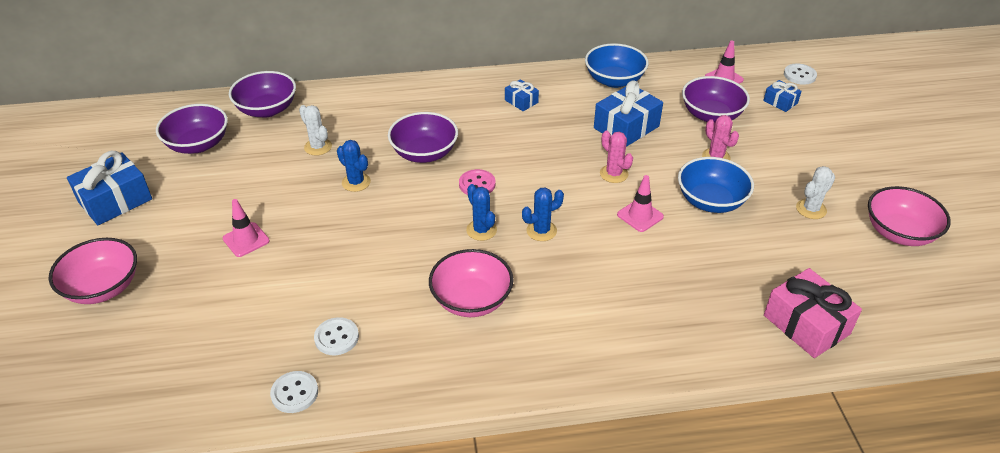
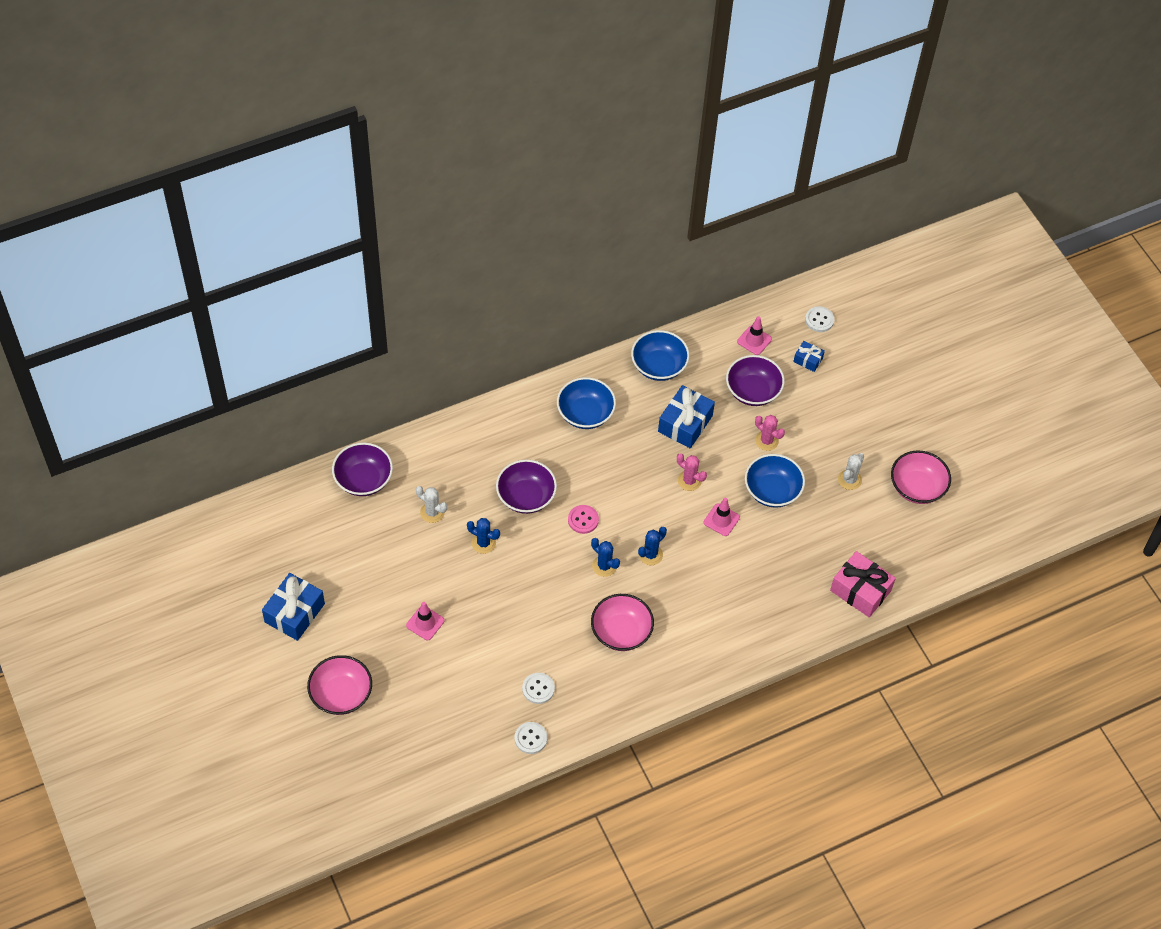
camera: 20 degrees left, 15 degrees up
(198, 144) = (326, 536): purple bowl -> none
(521, 101) = (585, 413): blue gift -> blue bowl

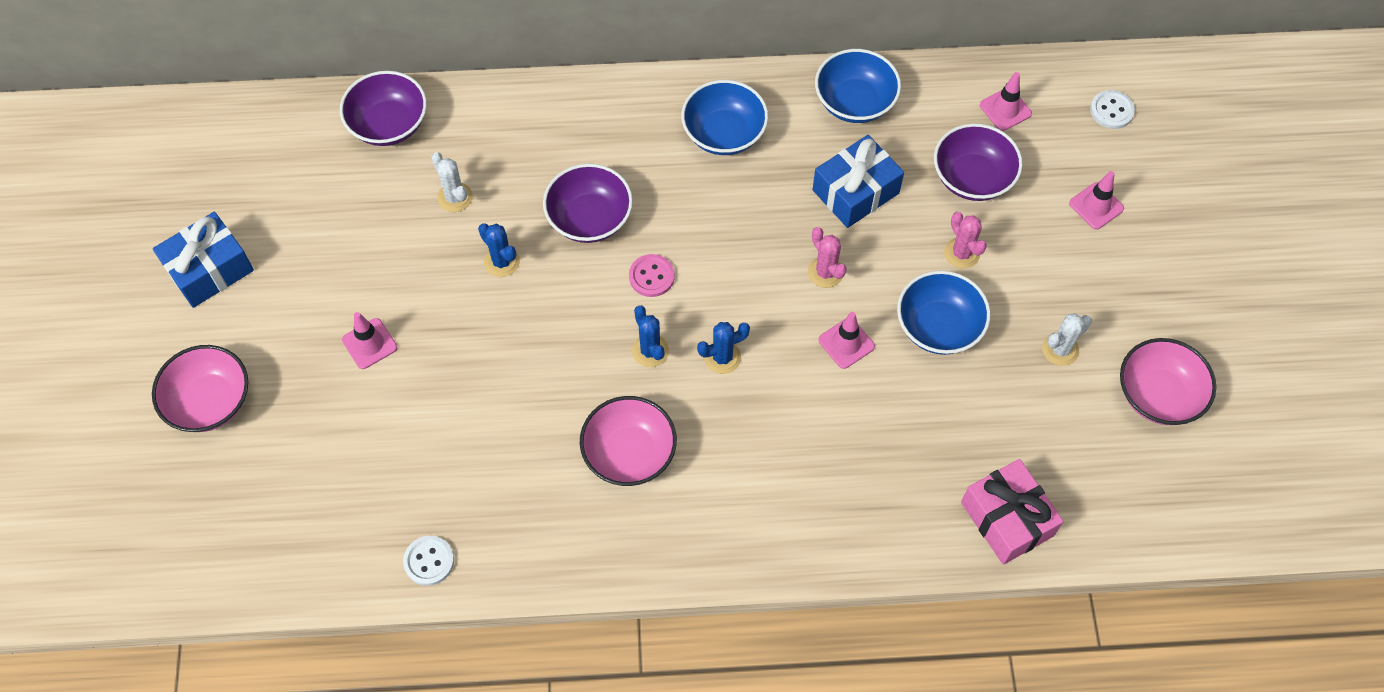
camera: 25 degrees right, 5 degrees up
(538, 689) = (475, 493): white button -> none
(808, 360) = (1071, 160): blue gift -> none
(834, 384) = (1096, 206): none -> pink traffic cone

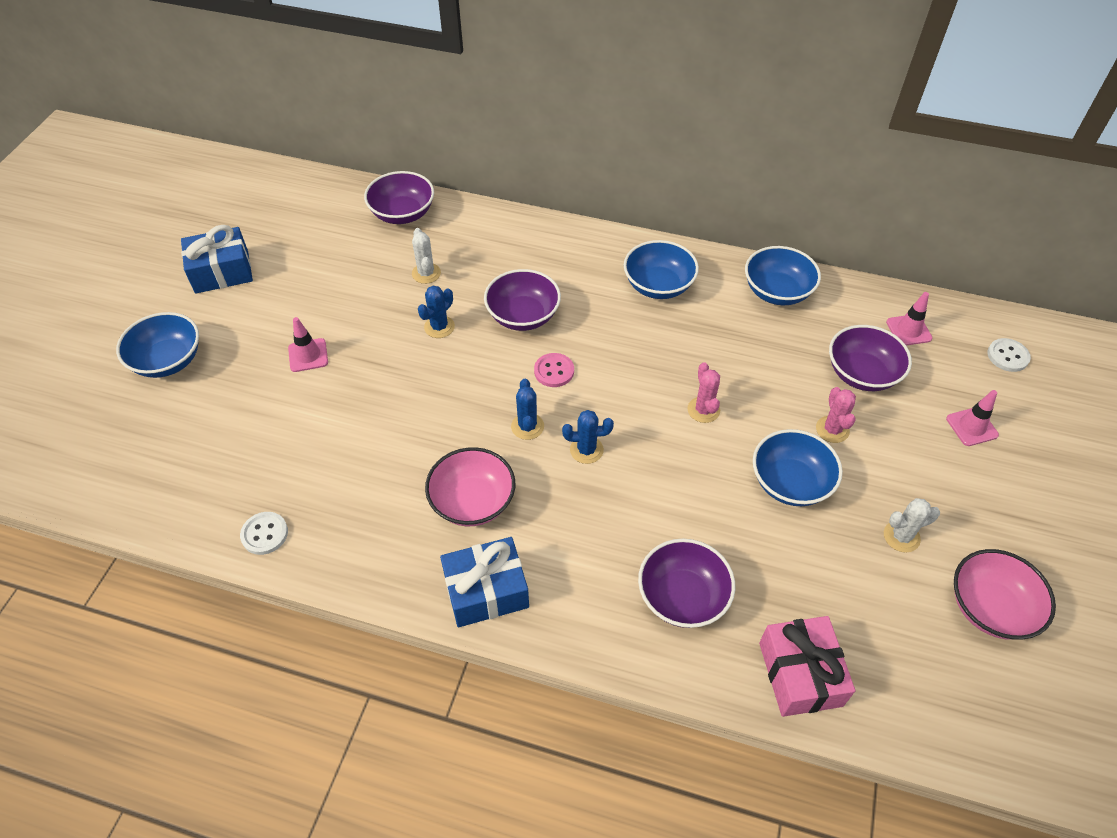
camera: 20 degrees right, 10 degrees down
(210, 402) = (168, 360): pink bowl -> blue bowl
(502, 262) = (439, 327): blue cactus -> blue cactus turned 60 degrees clockwise
(846, 343) = (700, 471): pink traffic cone -> none
(855, 191) = (753, 356): blue gift -> blue gift (486, 591)
(875, 481) = (682, 597): none -> purple bowl

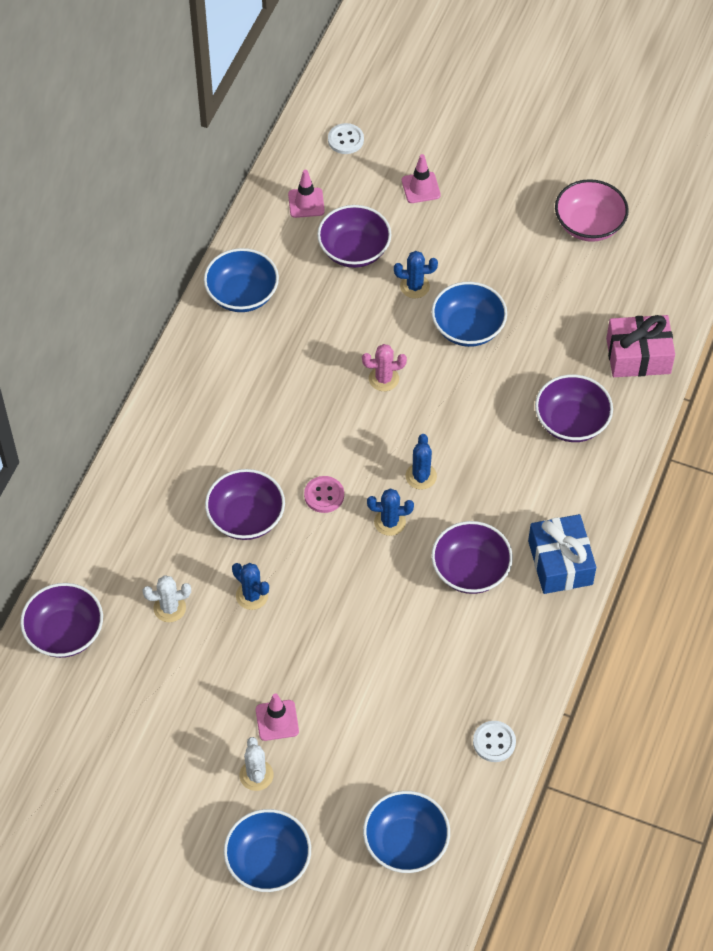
camera: 85 degrees left, 5 degrees up
(222, 272) = (135, 823): blue gift -> none
(472, 502) = (470, 570): pink bowl -> purple bowl
(658, 285) = (219, 393): blue bowl -> blue bowl (406, 843)
(832, 429) = (414, 286): pink cactus -> blue cactus
(901, 536) = (524, 264): white cactus -> white cactus (256, 775)

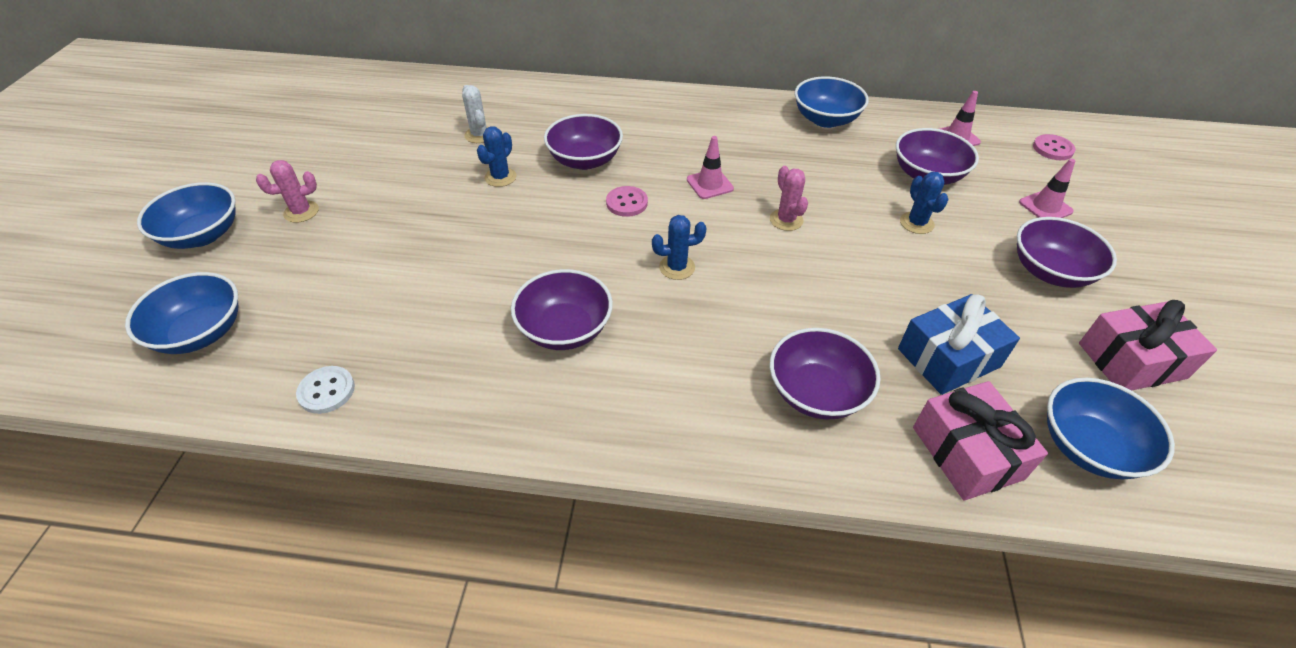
camera: 75 degrees right, 10 degrees down
(65, 633) = (448, 90): purple bowl -> purple bowl (1050, 271)
(256, 775) = (301, 212): white cactus -> pink cactus
(277, 720) = (362, 215): pink traffic cone -> pink traffic cone (709, 184)
(345, 140) = (1052, 149): white button -> pink button
(389, 522) = (610, 253): blue cactus -> none
(468, 328) = (892, 273): blue bowl -> blue bowl (1088, 447)
(560, 563) = (597, 416): blue gift -> blue gift (948, 358)
(589, 225) = (1132, 361): pink bowl -> pink gift

